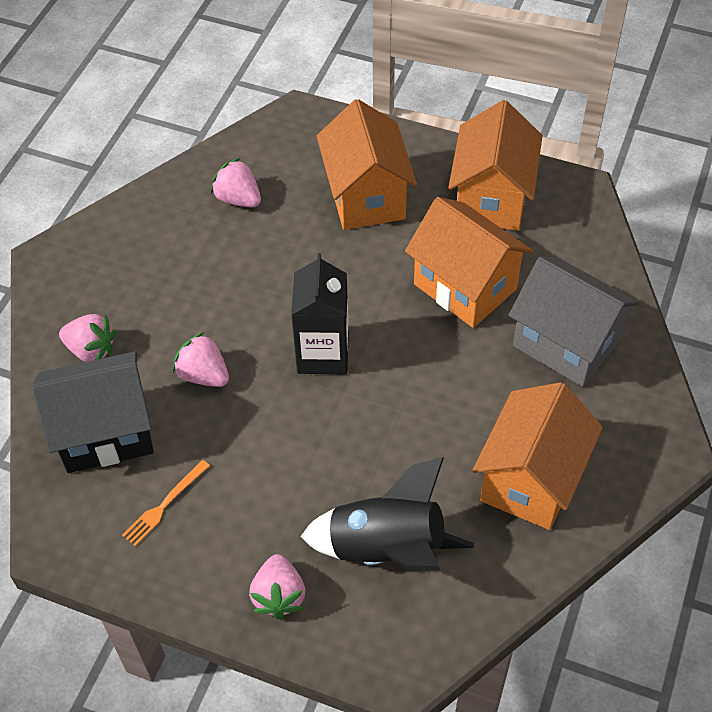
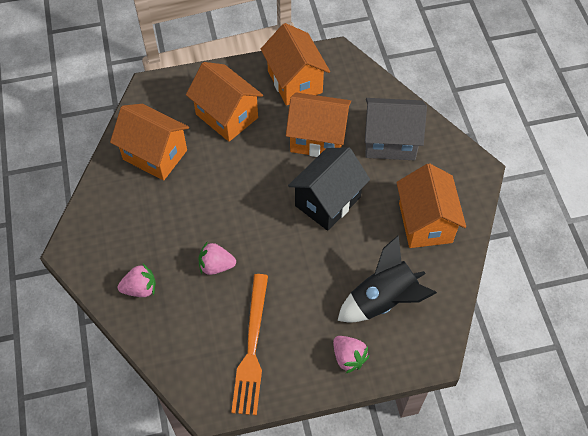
camera: 35 degrees left, 5 degrees up
(105, 433) = (187, 329): black house -> black house (327, 201)
(165, 505) = (252, 348): orange fork -> orange fork, size x2.09
(238, 199) = (155, 155): pink strawberry -> orange house
(323, 353) = (271, 217): black carton -> none

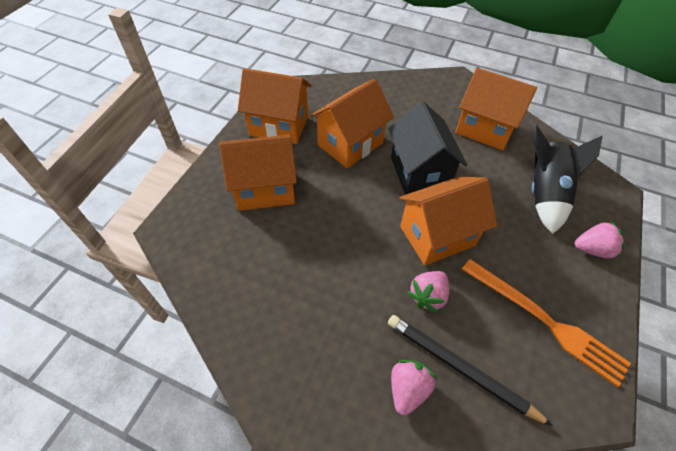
camera: 55 degrees left, 5 degrees down
(155, 155) = (251, 272): orange house -> orange house (437, 236)
(176, 311) = (460, 368): none -> black pencil
(390, 142) = (393, 106): grey house -> none

